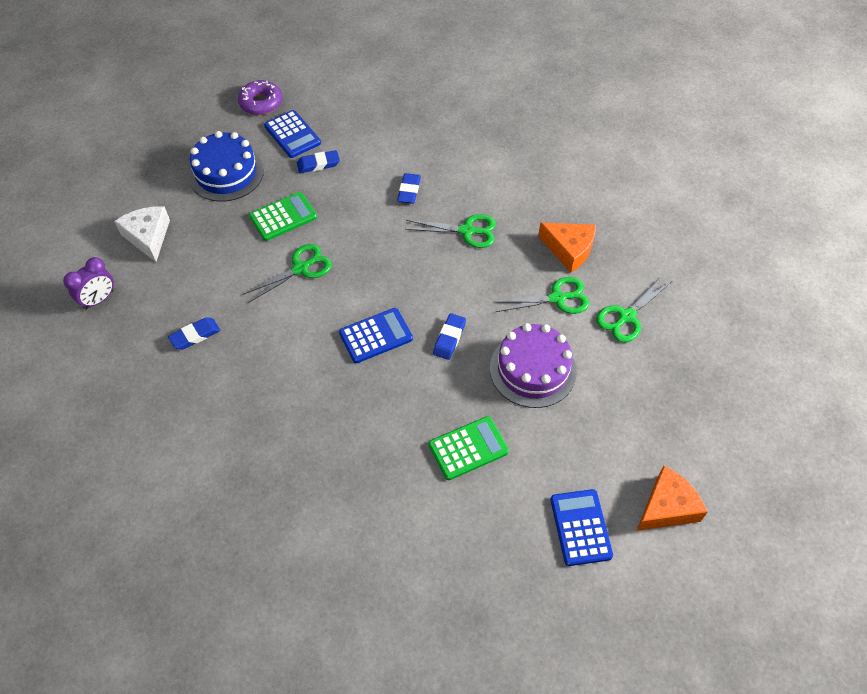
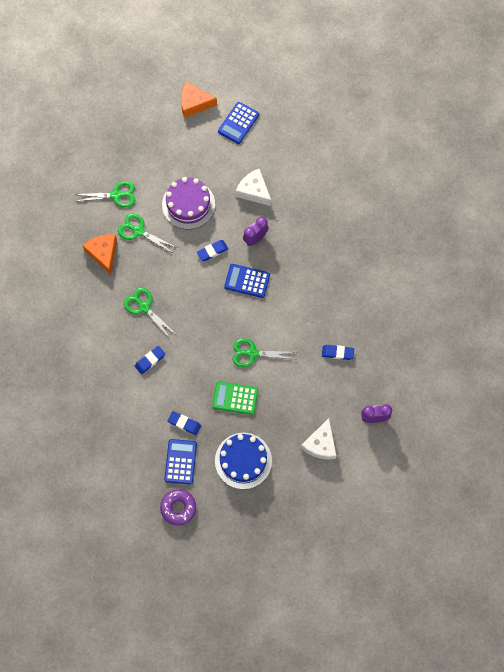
camera: 140 degrees left, 15 degrees up
(410, 391) = (255, 238): none -> purple clock
(468, 448) = (254, 191): green calculator -> white cheese

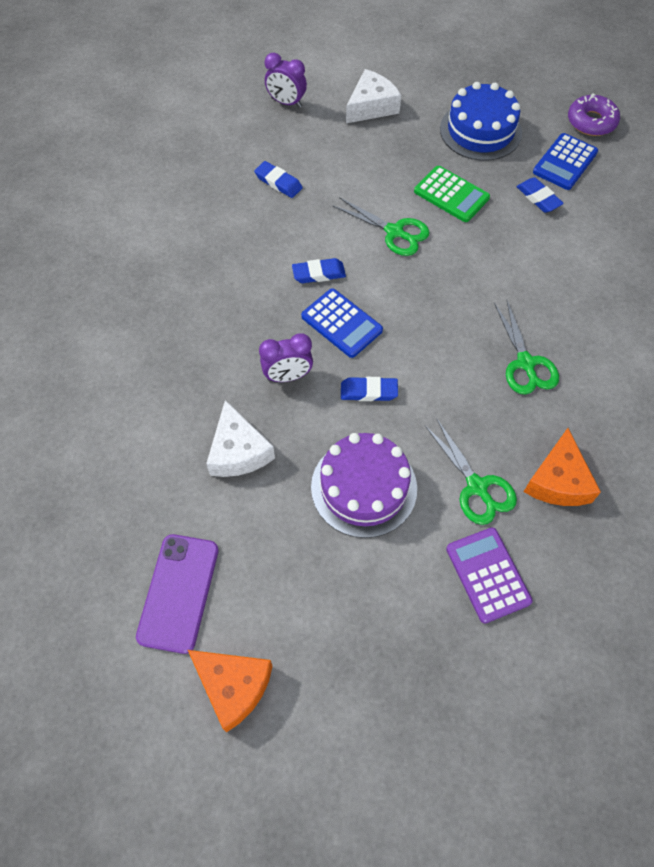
camera: 150 degrees left, 10 degrees down
(116, 195) = (488, 575): green scissors -> purple calculator
(150, 360) = (551, 289): blue eraser -> blue eraser (319, 273)
(238, 123) = (178, 592): blue calculator -> purple phone

